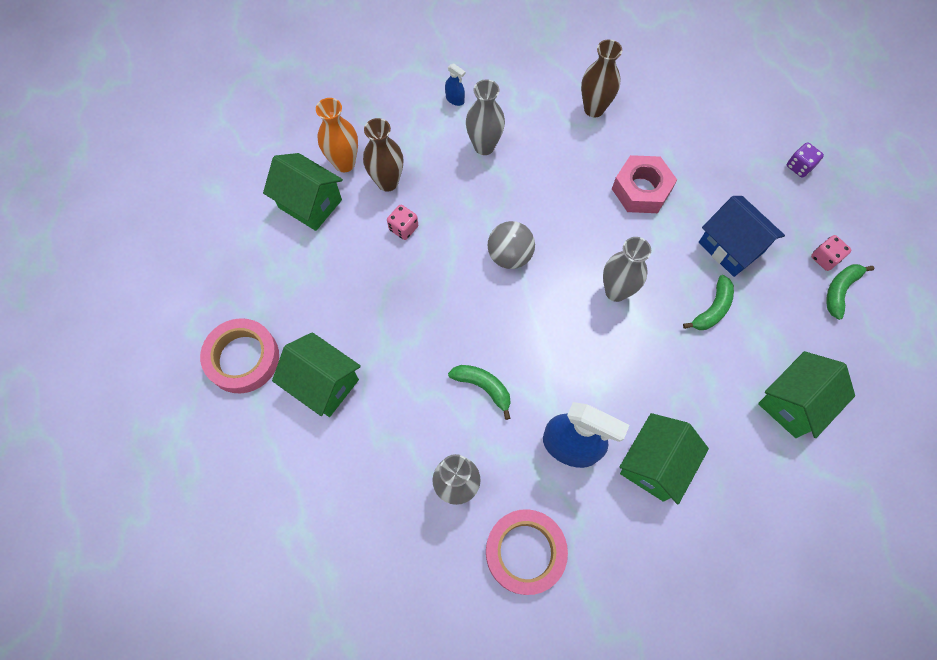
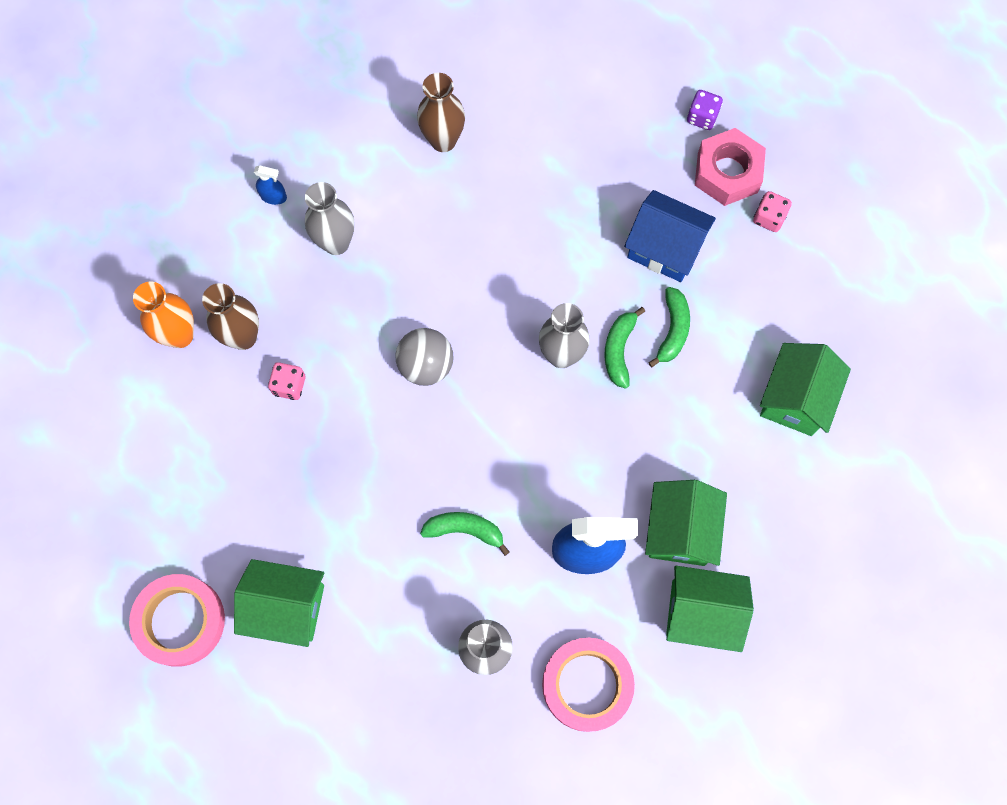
camera: 25 degrees left, 5 degrees up
(310, 203) = (164, 403): green house -> green house (701, 612)
(641, 190) = (539, 221): pink nut -> pink nut (727, 172)
(840, 291) = (798, 249): green banana -> green banana (619, 350)

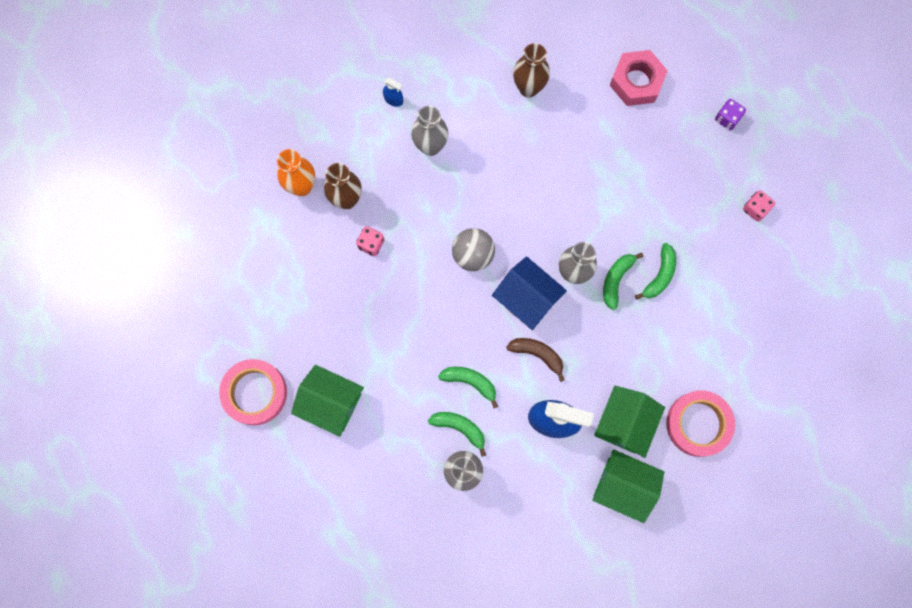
camera: 15 degrees right, 5 degrees up
(467, 594) = (460, 428): none -> green banana
(543, 471) = (537, 354): none -> brown banana
(587, 685) = (528, 514): pink tape -> pink tape (698, 424)
(664, 248) = (671, 212): blue house -> blue house (527, 299)
(727, 172) = (734, 166): pink nut -> pink nut (636, 82)
(795, 399) = (736, 350): green house -> none

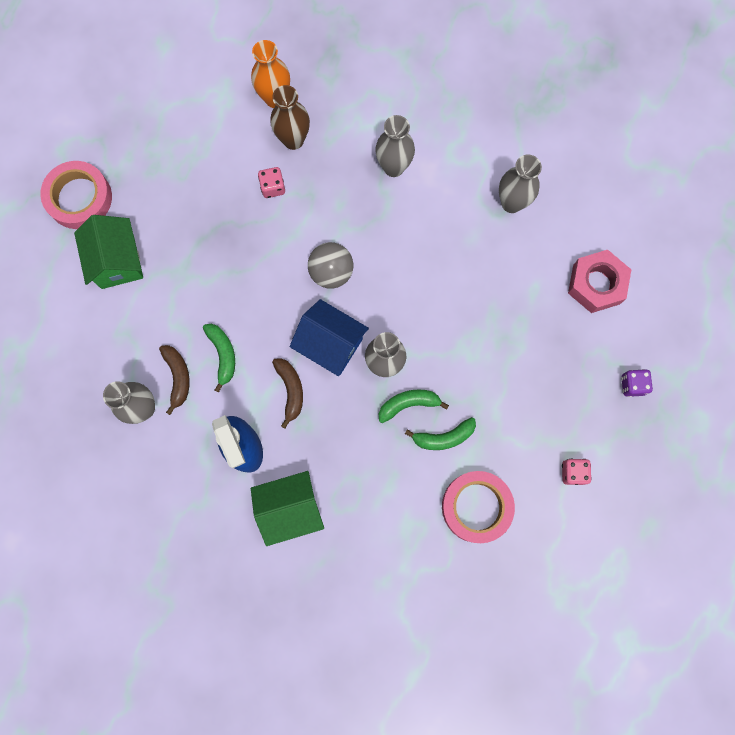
camera: 50 degrees right, 0 degrees up
(393, 99) = (407, 108): blue spray bottle -> none
(460, 428) = (177, 377): green banana -> brown banana
(527, 299) = (330, 344): blue house -> blue house turned 60 degrees counterclockwise
(528, 88) = (511, 203): brown vase -> grey vase
(623, 486) = (236, 550): green house -> none
(698, 424) = (341, 572): pink tape -> pink tape (476, 507)

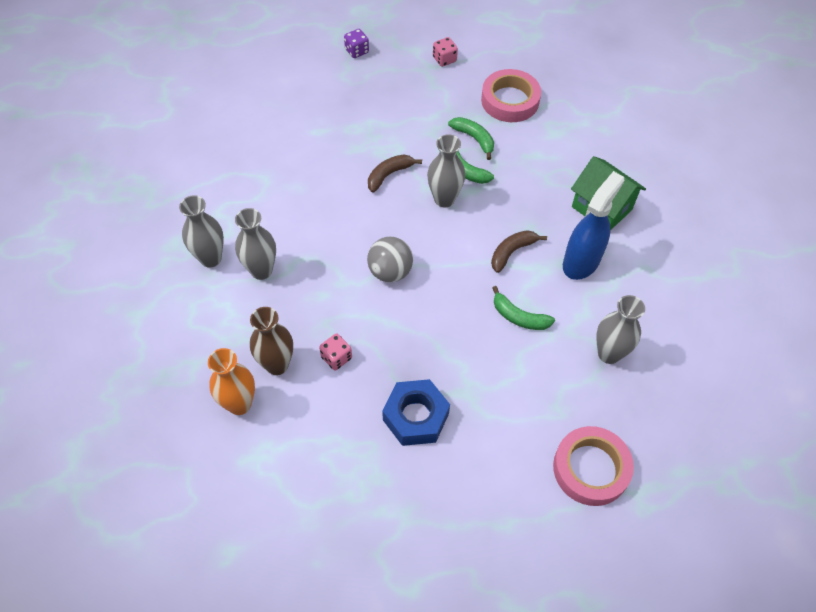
camera: 120 degrees left, 20 degrees down
(79, 198) = (454, 535): pink tape -> pink tape (591, 468)
(117, 261) = (495, 455): green house -> none
(177, 377) = (563, 341): brown banana -> brown banana (389, 175)
(185, 221) = (416, 417): none -> blue nut
(223, 355) = (519, 317): green banana -> green banana turned 105 degrees counterclockwise
(330, 344) = (454, 242): blue house -> none
(511, 203) = (249, 174): grey vase -> grey vase (210, 258)
(596, 284) = (290, 97): pink nut -> none

